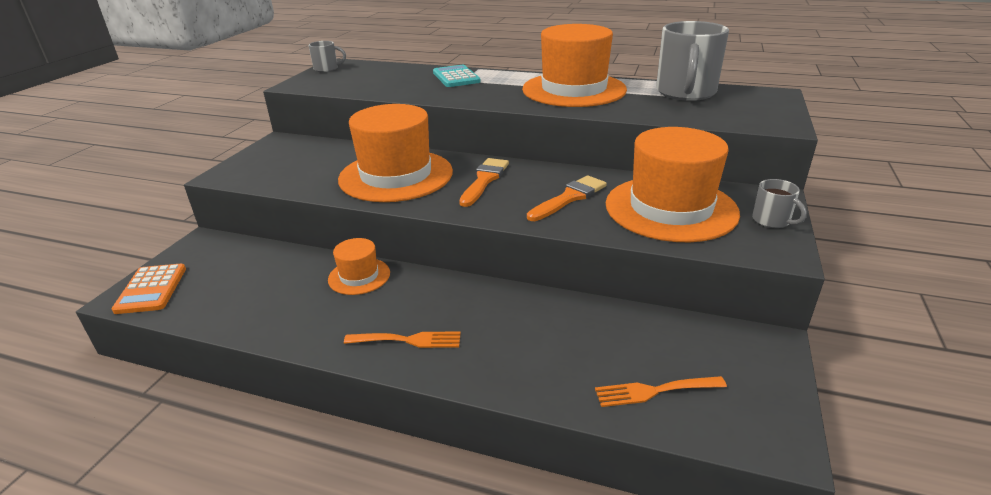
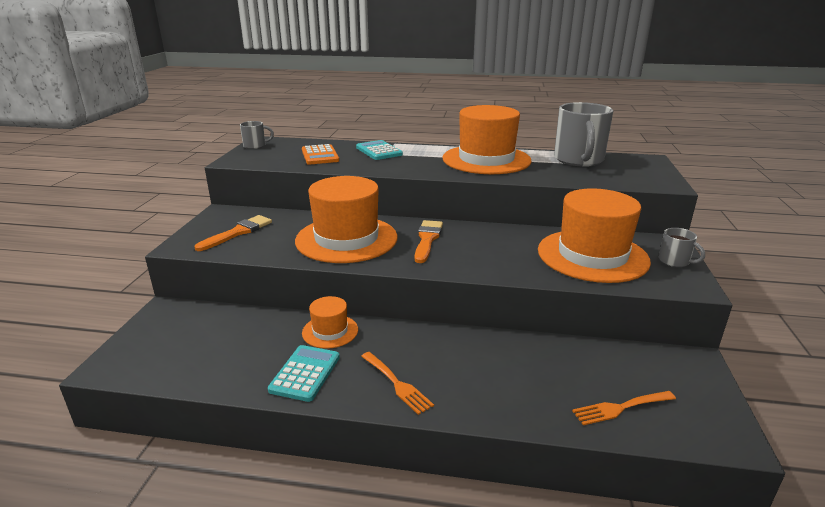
camera: 10 degrees left, 5 degrees down
(151, 289) = (131, 358): orange calculator -> orange calculator (320, 155)
(316, 320) = (305, 373): none -> turquoise calculator
(408, 340) = (397, 384): orange fork -> orange fork turned 60 degrees clockwise
(569, 198) = (506, 251): orange brush -> orange brush (238, 232)

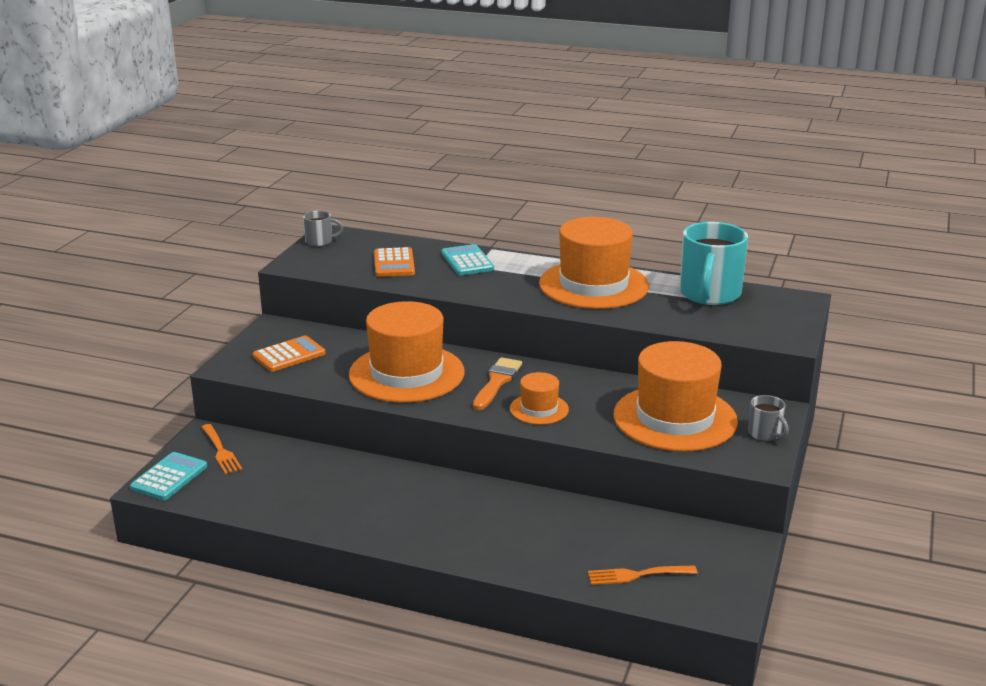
camera: 10 degrees right, 0 degrees up
(238, 232) = (289, 355): orange brush -> orange calculator
(305, 373) = (340, 512): turquoise calculator -> turquoise calculator (169, 477)
(330, 331) = (373, 474): orange hat -> orange hat (539, 409)
(397, 384) = (427, 531): orange fork -> orange fork (221, 451)
(578, 160) = (709, 294): grey mug -> turquoise mug

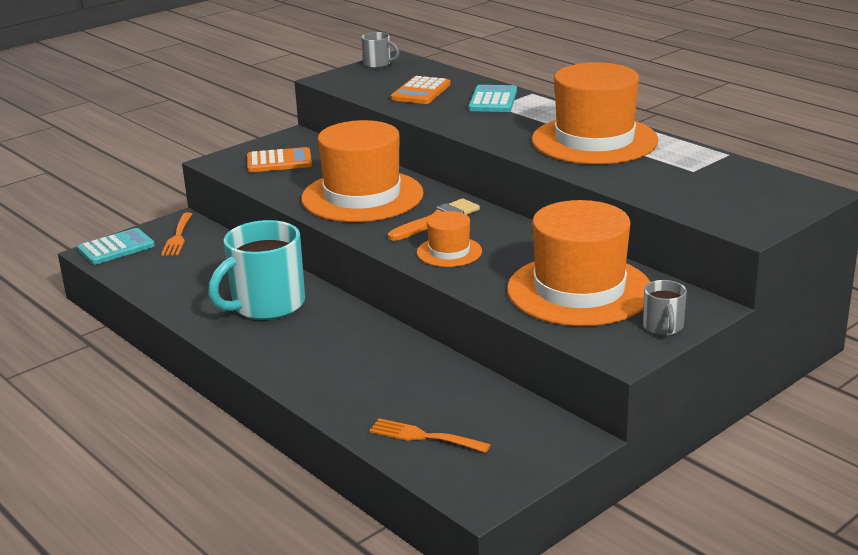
camera: 30 degrees right, 0 degrees up
(709, 294) = (712, 169): turquoise mug -> turquoise mug (266, 305)

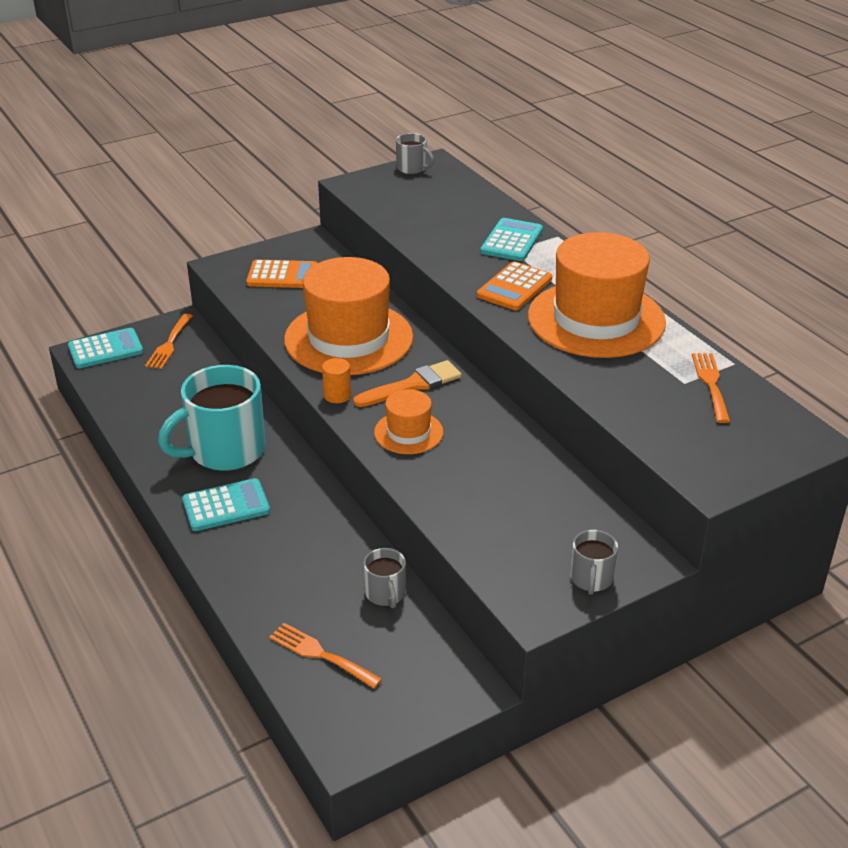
camera: 10 degrees right, 10 degrees up
(285, 344) = (226, 506): none -> turquoise calculator
(370, 235) = (337, 395): none -> orange cylinder
(421, 92) = (441, 217): orange calculator -> orange calculator (514, 287)
(465, 385) = (385, 594): none -> grey mug
(579, 290) = (523, 510): orange hat -> none
(716, 169) = (710, 384): none -> orange fork

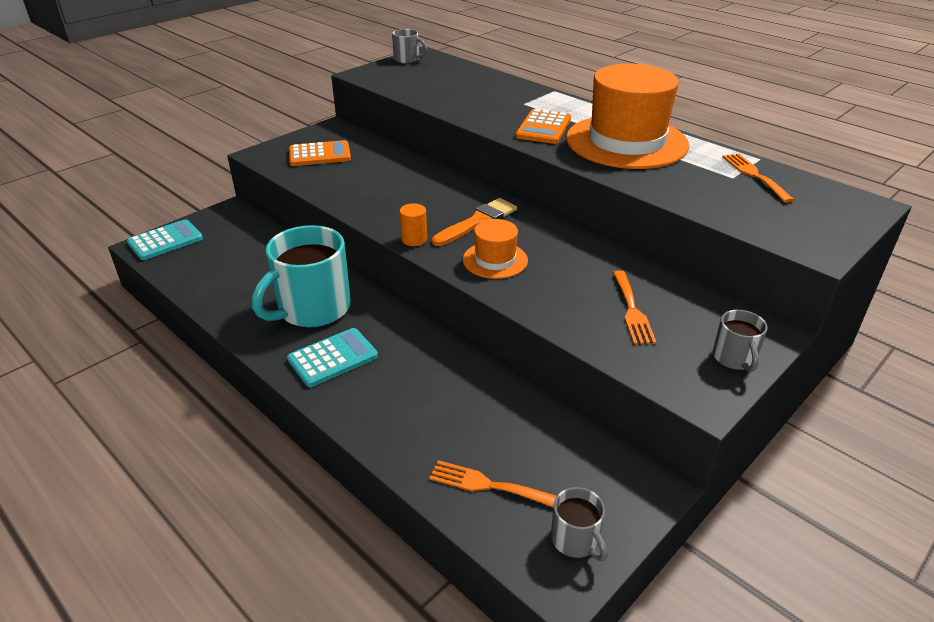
camera: 15 degrees left, 0 degrees up
(169, 344) = (225, 228): orange fork -> orange fork (632, 310)
(348, 338) = (402, 194): orange hat -> none
(385, 594) = (523, 412): grey mug -> grey mug (576, 540)
(511, 241) = (519, 97): turquoise calculator -> none

